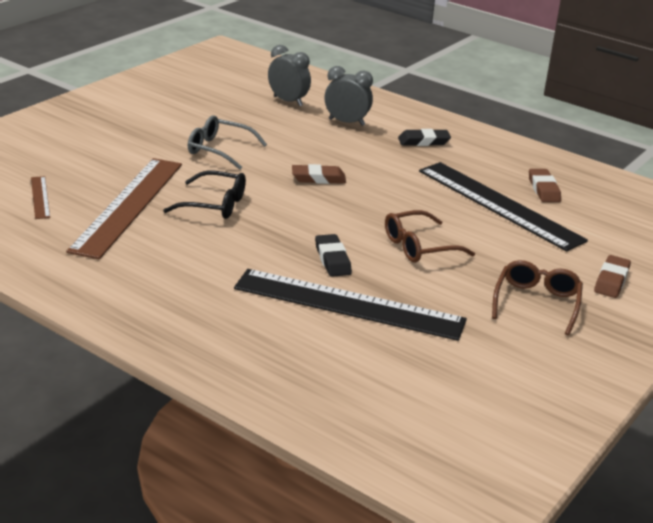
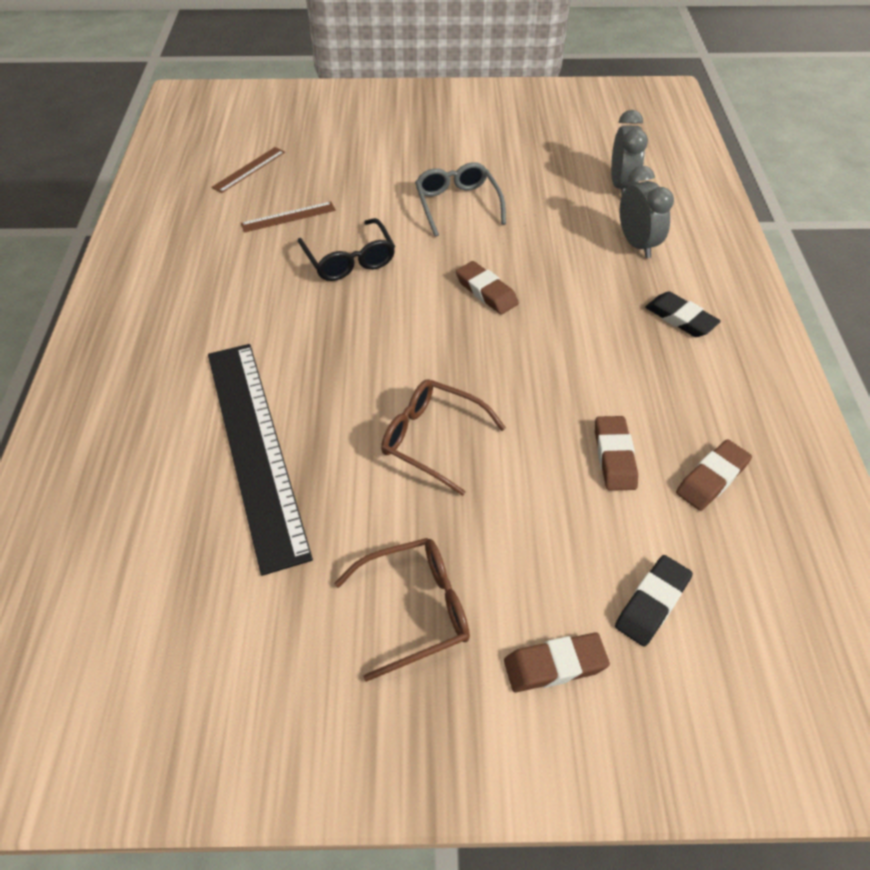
camera: 55 degrees right, 20 degrees up
(128, 205) = (288, 217): brown ruler -> brown ruler, size x0.42
(332, 259) = (332, 389): black eraser -> black eraser (652, 603)
(498, 205) = (614, 456): black ruler -> brown eraser

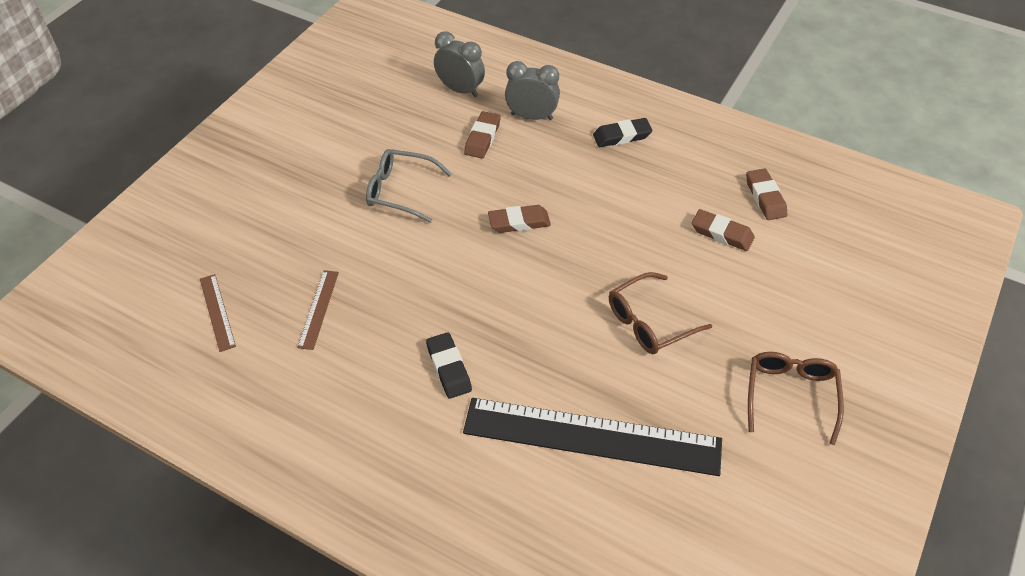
camera: 60 degrees left, 0 degrees up
(349, 260) = (414, 289): black glasses -> none
(555, 665) = (862, 342): brown eraser -> brown eraser (482, 138)
(652, 603) = (840, 274): black eraser -> black eraser (449, 368)

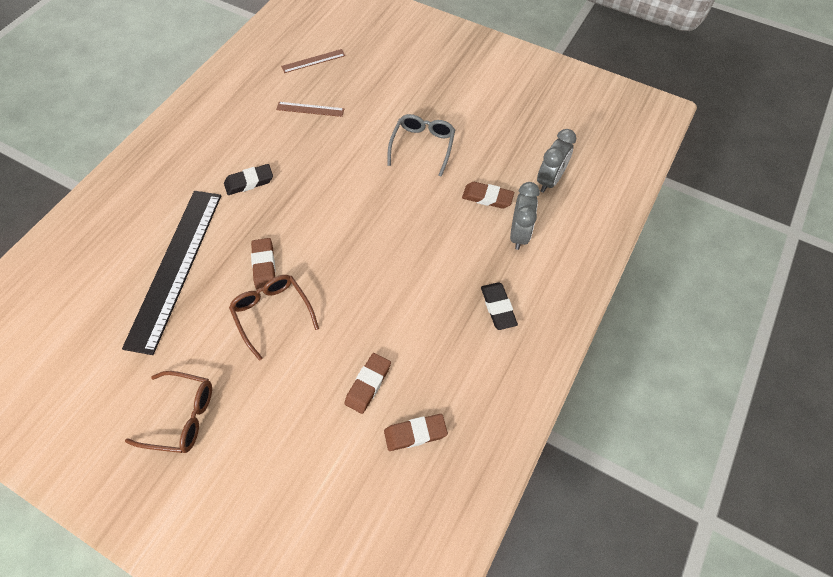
camera: 90 degrees right, 10 degrees up
(519, 222) = (387, 224): brown eraser -> brown eraser (264, 265)

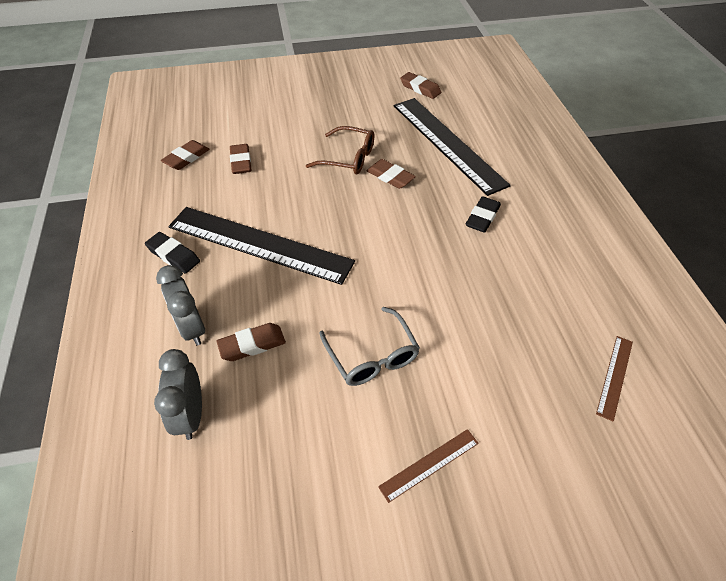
camera: 140 degrees right, 10 degrees down
(95, 362) = (420, 88): none -> brown eraser
(181, 416) = (340, 97): brown glasses -> none
(310, 109) = (531, 314): brown ruler -> brown ruler (429, 464)
(425, 272) = (259, 244): none -> black ruler

